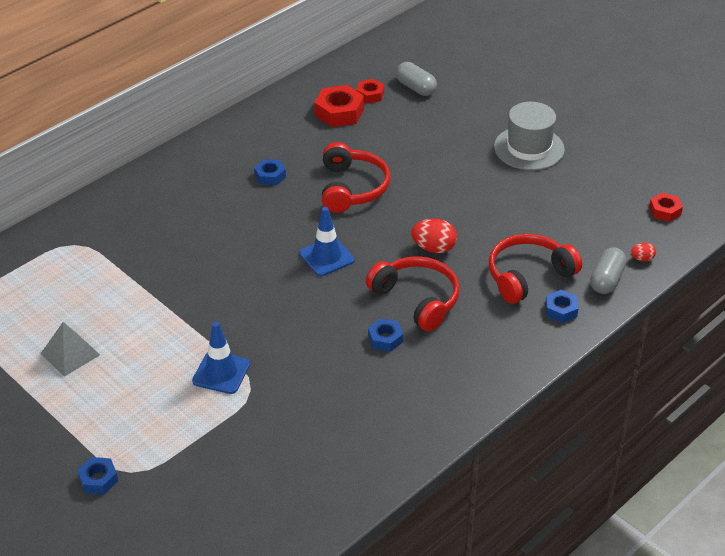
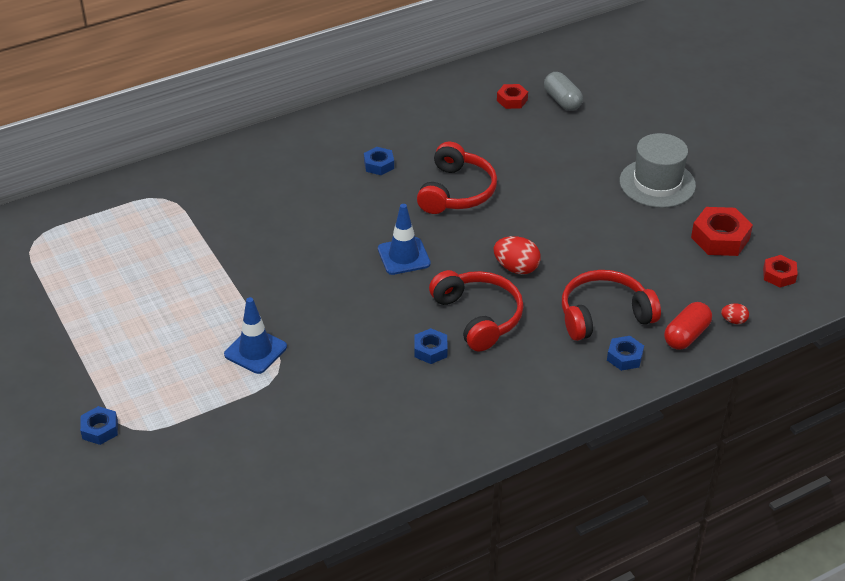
camera: 15 degrees right, 0 degrees up
(70, 354) = (120, 303): grey pyramid -> none
(339, 112) = (473, 113): red nut -> red nut (720, 238)
(606, 280) = (686, 335): grey capsule -> red capsule

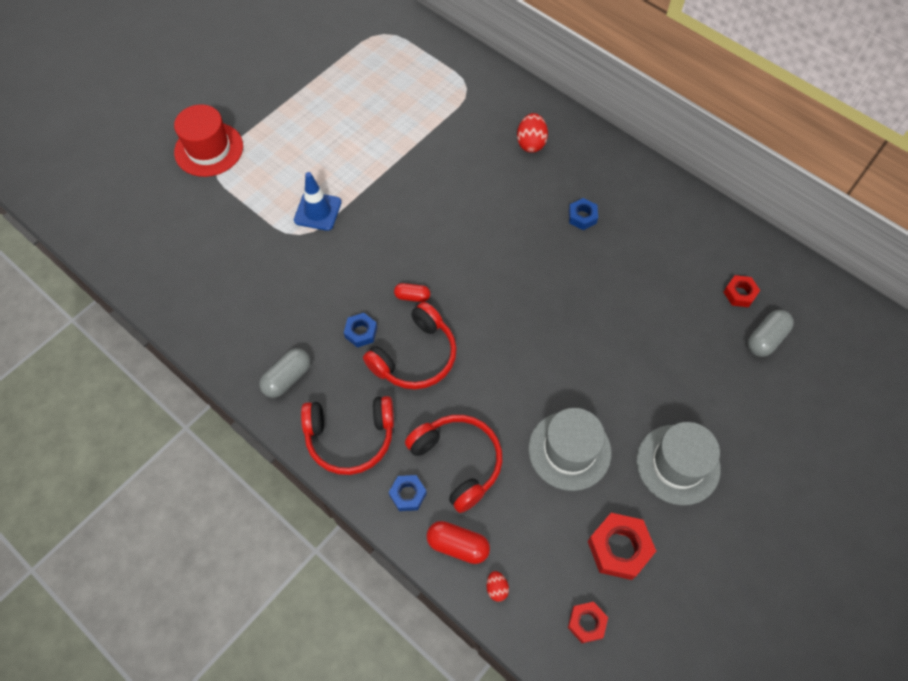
camera: 70 degrees right, 20 degrees up
(100, 429) = (209, 149): blue nut -> red hat
(404, 256) = (469, 275): blue traffic cone -> none
(407, 302) = (412, 296): none -> red capsule
(457, 192) = (575, 289): red headphones -> red headphones (350, 438)
(458, 419) = (287, 378): none -> grey capsule
(516, 268) = (491, 369): red egg -> red egg (531, 143)
(620, 241) = (569, 450): none -> grey hat

